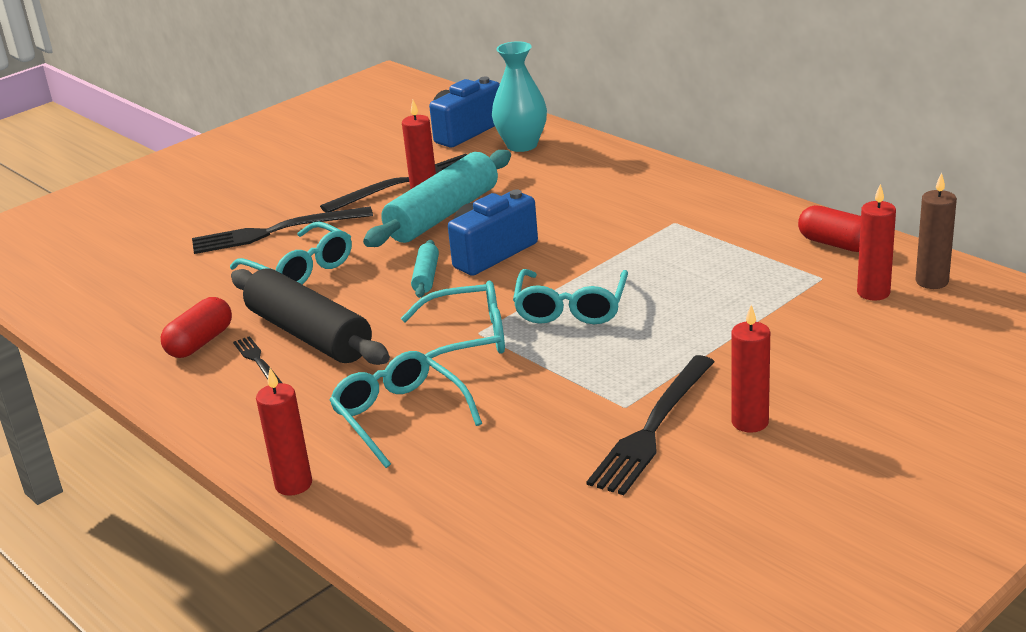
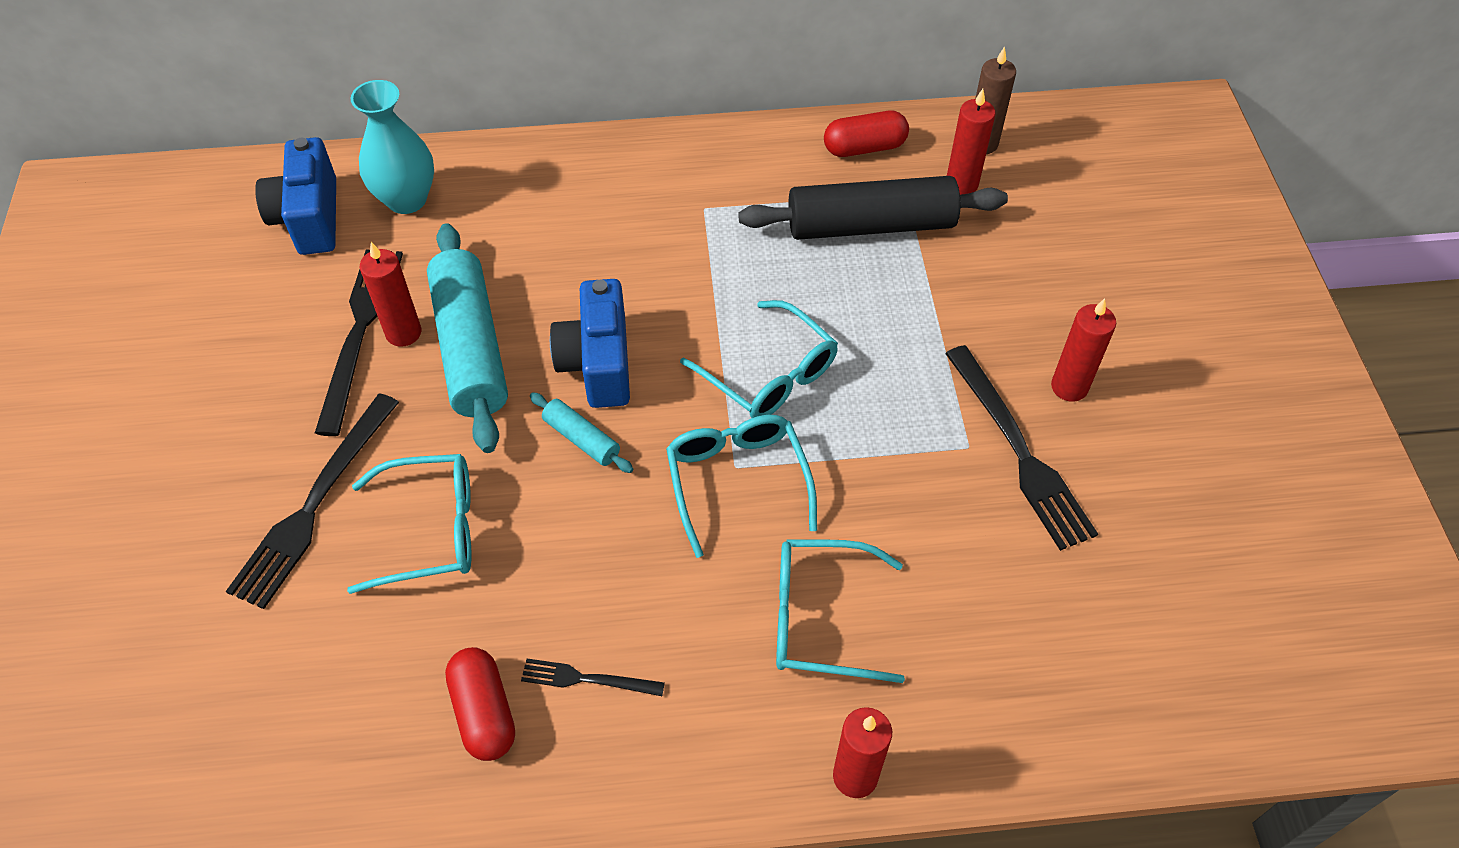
camera: 55 degrees left, 25 degrees up
(309, 335) = (583, 603): black rolling pin -> black rolling pin (870, 225)
(467, 338) = (737, 481): turquoise glasses -> turquoise glasses turned 45 degrees counterclockwise

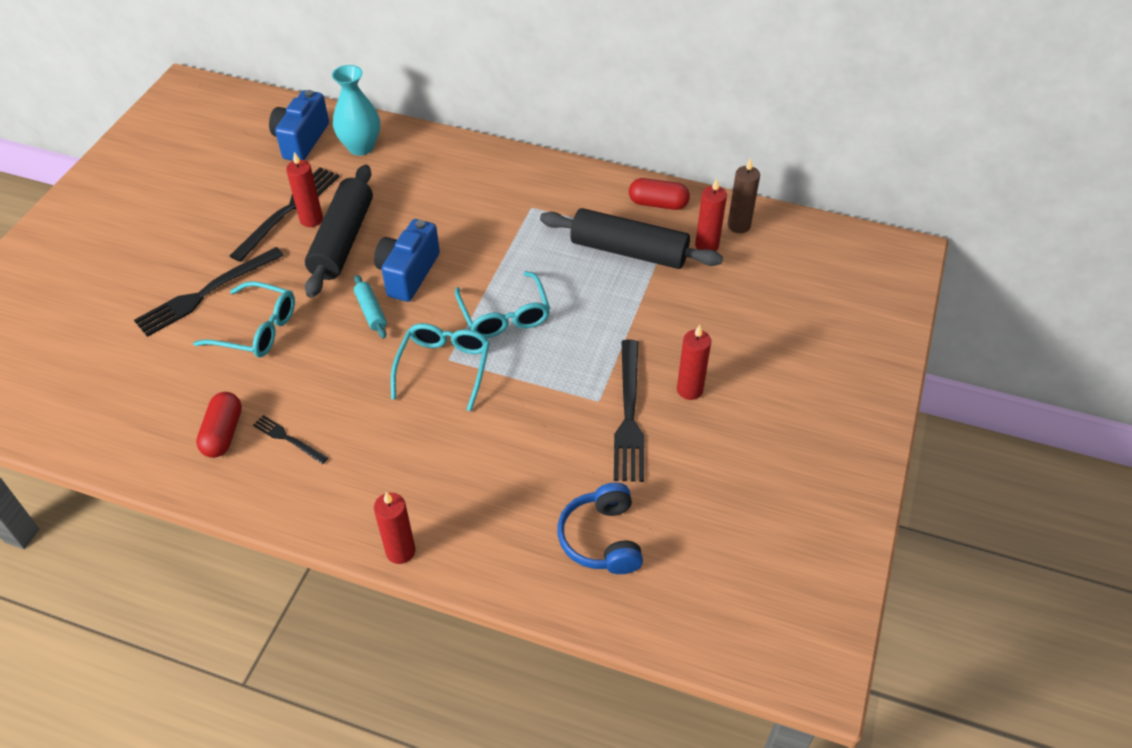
camera: 25 degrees right, 5 degrees down
(471, 348) = (343, 240): turquoise rolling pin -> black rolling pin
(821, 618) = (440, 460): turquoise glasses -> none
(1099, 637) = (602, 538): none -> blue headphones

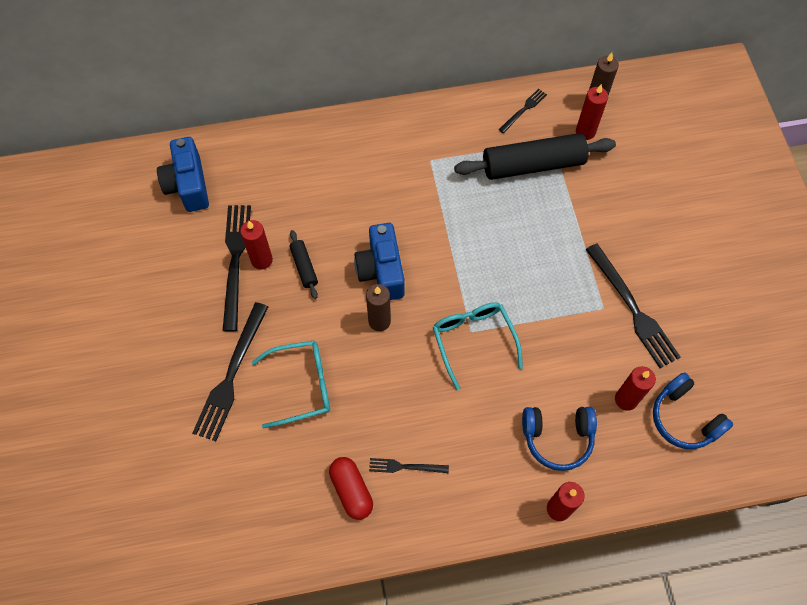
camera: 30 degrees left, 15 degrees up
(343, 240) = (304, 267): black rolling pin -> black rolling pin, size x0.46
(361, 147) = (246, 167): turquoise vase -> none
(371, 311) = (379, 321): turquoise rolling pin -> brown candle
(454, 489) = (557, 438): none -> blue headphones
(504, 315) = (483, 270): turquoise glasses -> none
(658, 204) = (523, 110): red capsule -> black fork
(689, 390) = (659, 265): red candle -> red candle (626, 399)

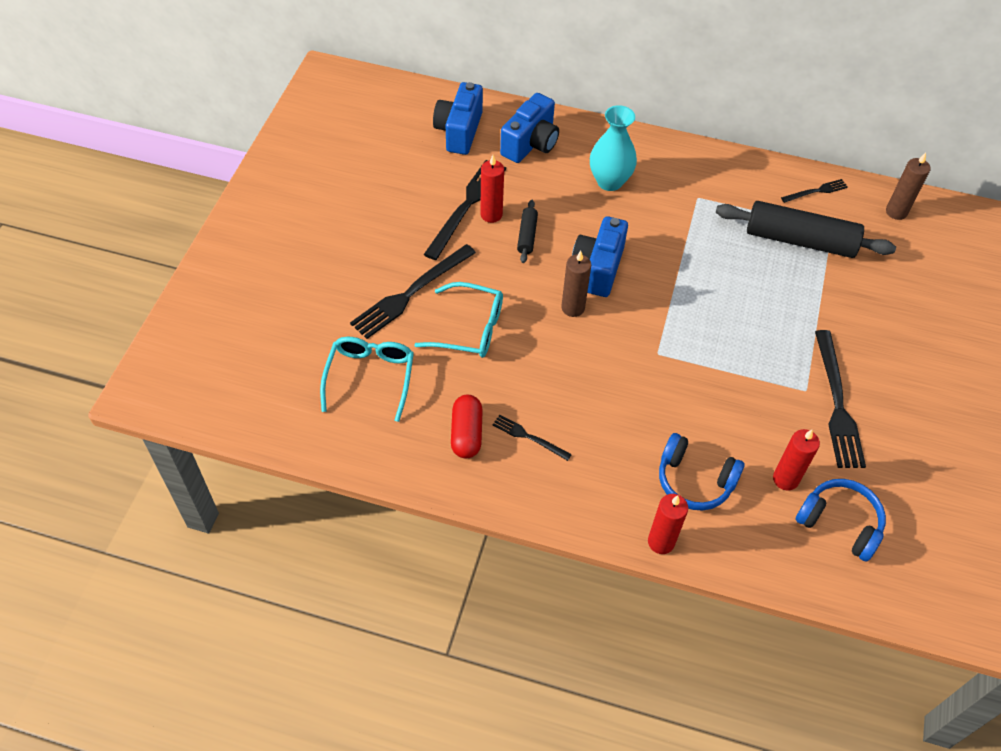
camera: 25 degrees right, 10 degrees down
(259, 169) = (530, 144): none -> blue camera
(348, 178) = (609, 181): none -> turquoise vase
(473, 341) = (656, 362): turquoise glasses -> turquoise glasses (370, 377)
(585, 132) = (871, 233): red candle -> none
(684, 418) = (840, 523): blue headphones -> blue headphones turned 135 degrees clockwise

